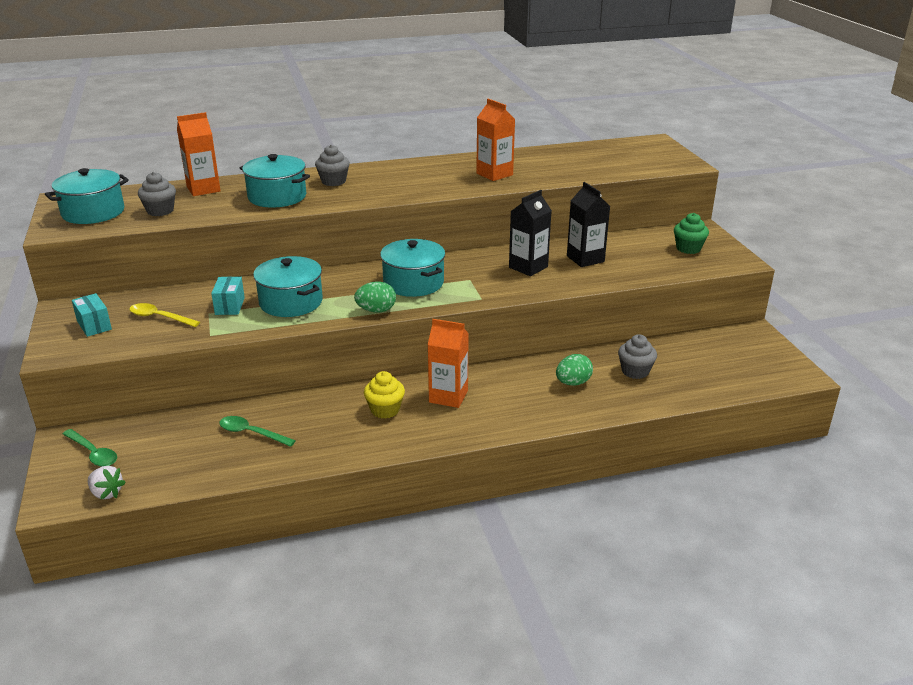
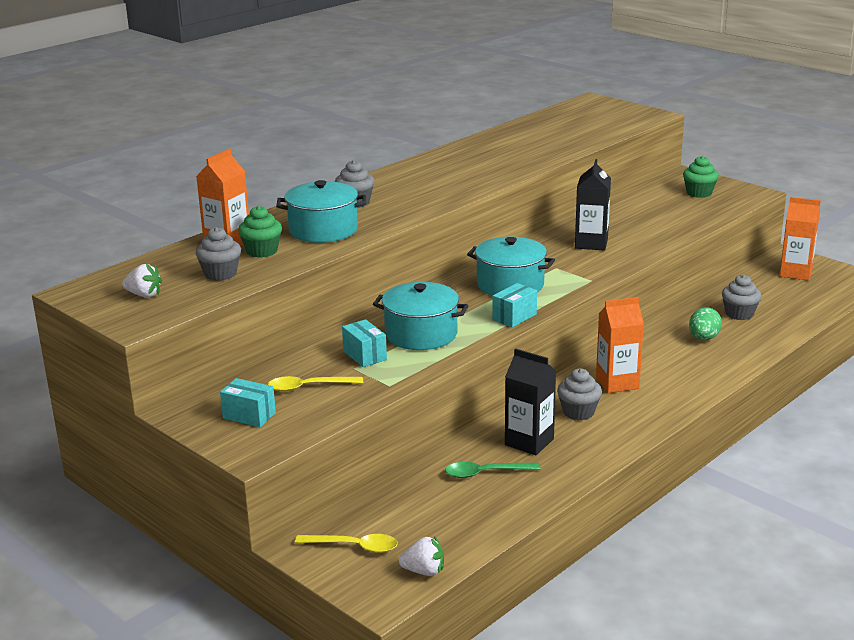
camera: 30 degrees left, 5 degrees down
(93, 212) = (144, 295): turquoise pot -> white strawberry
(93, 453) = (354, 546): green spoon -> yellow spoon
(212, 201) = (262, 251): none -> green cupcake
(376, 310) = (514, 317): green egg -> turquoise box
(385, 410) = (578, 412): yellow cupcake -> grey cupcake
(494, 174) = (500, 160): orange carton -> orange carton (795, 273)
(585, 259) = (629, 223): black carton -> black carton (529, 442)

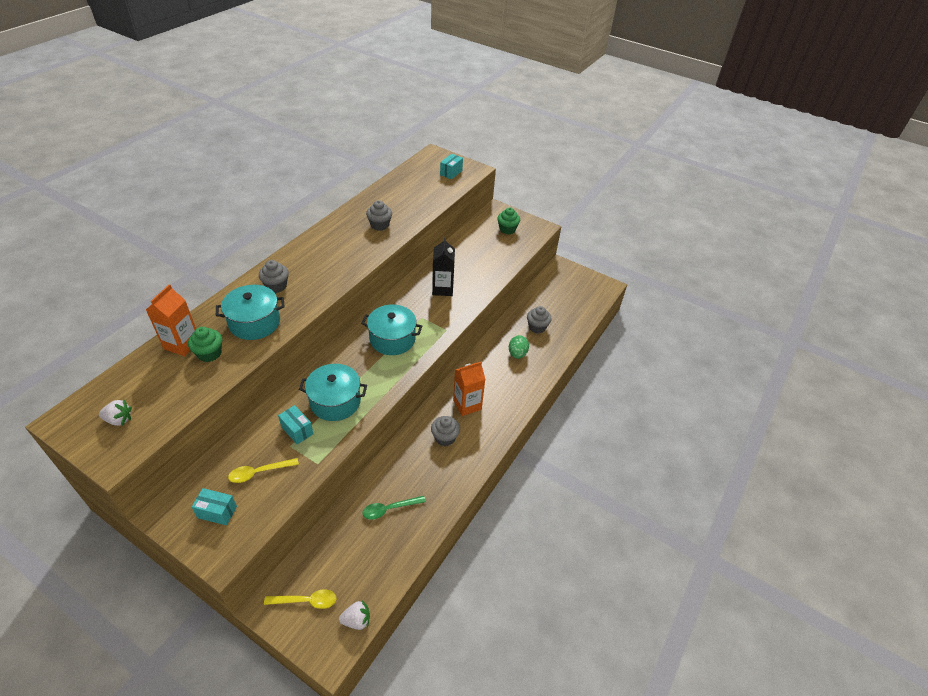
camera: 15 degrees left, 20 degrees up
(220, 274) = (179, 386): grey cupcake -> grey cupcake (380, 225)
(514, 317) = (398, 376): turquoise box -> turquoise box (451, 172)
(529, 442) = (415, 472): black carton -> none
(795, 273) = (567, 283): orange carton -> none

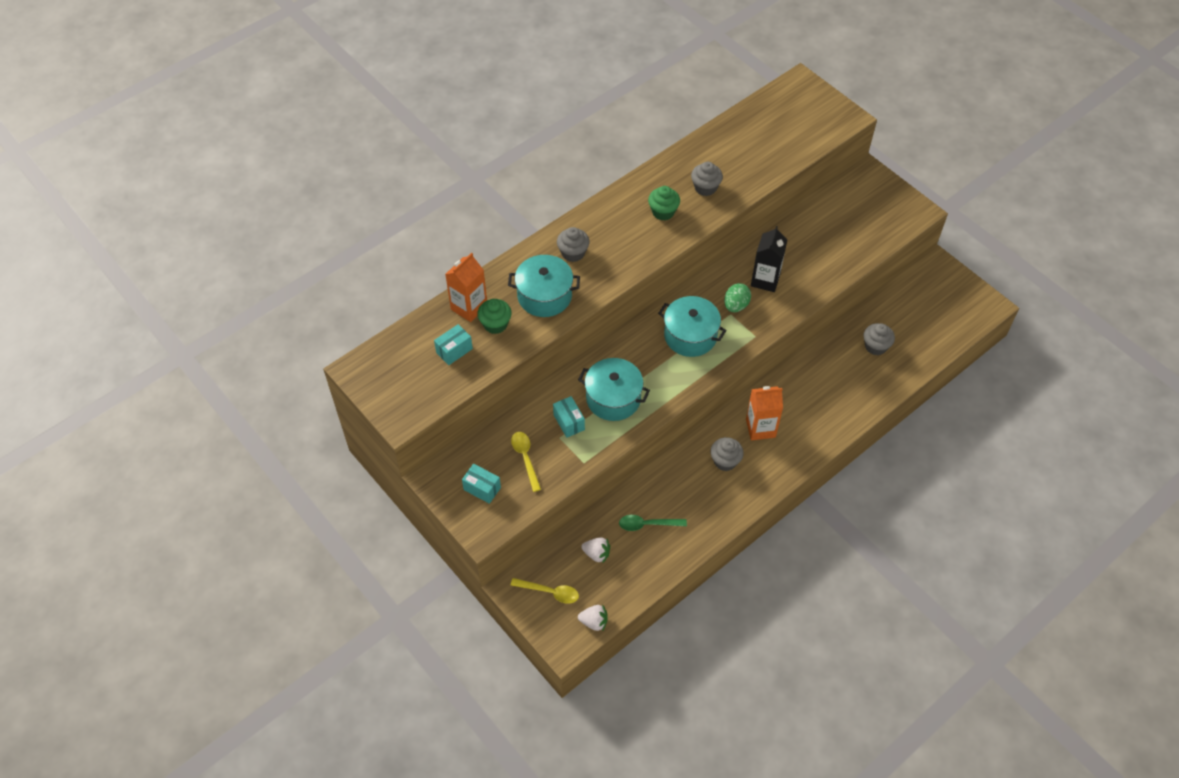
camera: 20 degrees right, 10 degrees up
(119, 420) = (406, 380): white strawberry -> white strawberry (596, 554)
(259, 472) = (525, 458): yellow spoon -> yellow spoon turned 75 degrees clockwise
(451, 172) = (815, 118): turquoise box -> turquoise box (454, 350)
(507, 229) = (872, 206): green cupcake -> green cupcake (663, 212)
(517, 354) = (839, 377): green egg -> green egg (736, 305)

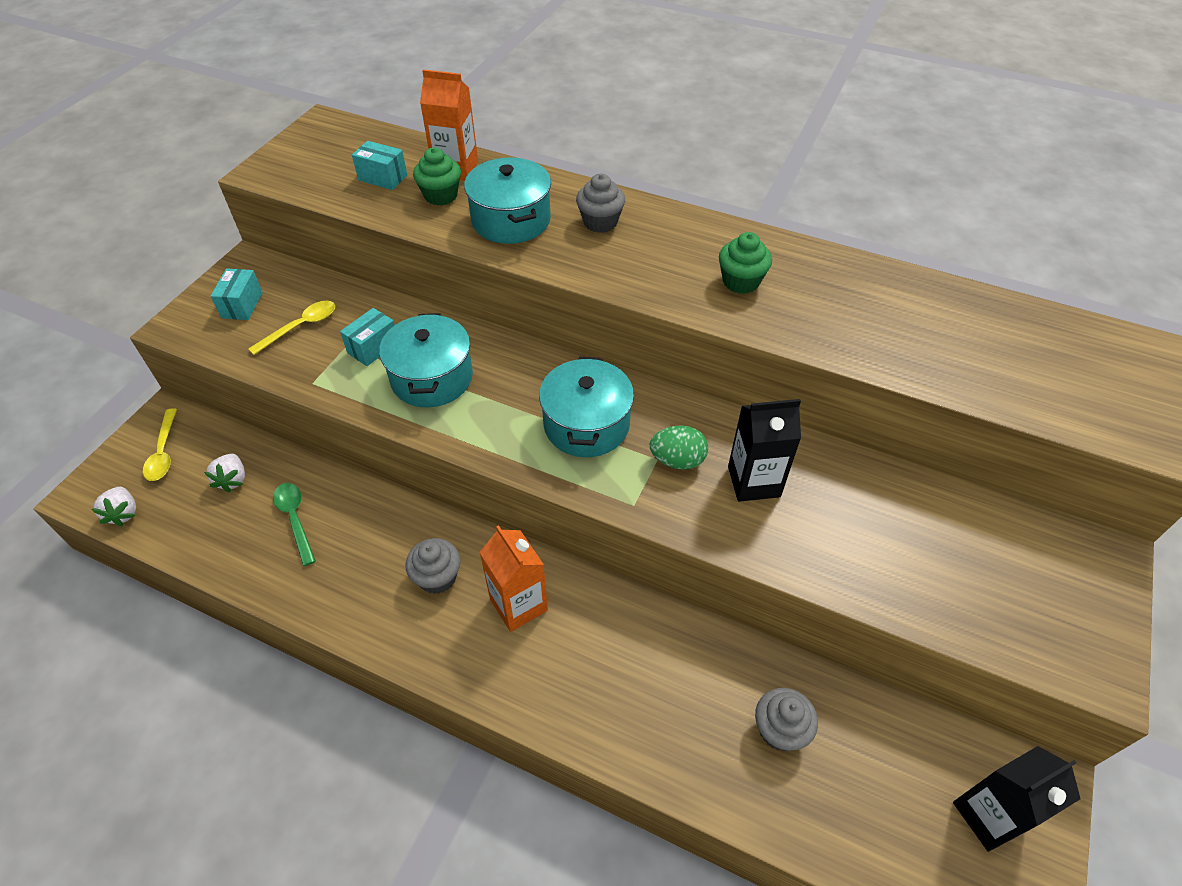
camera: 65 degrees right, 5 degrees down
(705, 188) = (826, 311): grey cupcake -> none
(942, 291) = (989, 815): none -> black carton

